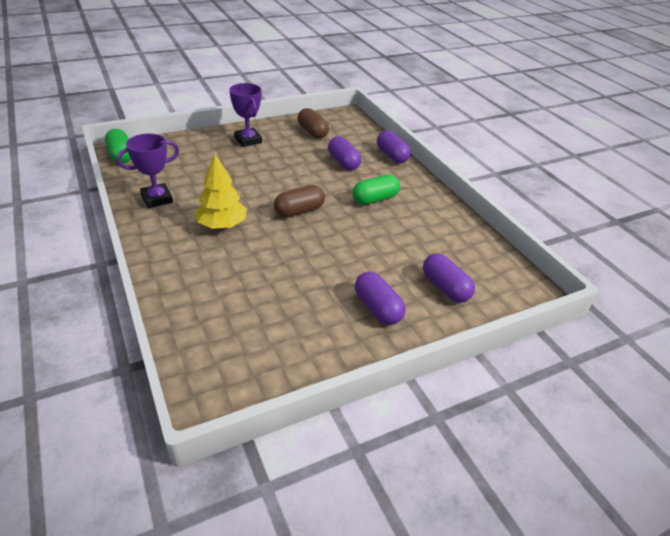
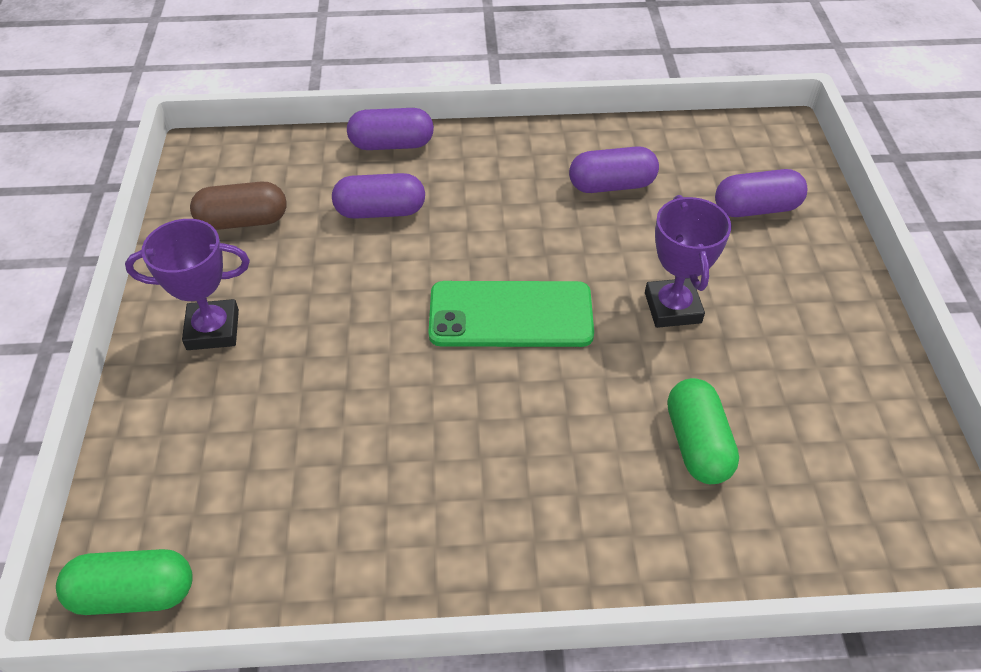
camera: 65 degrees left, 10 degrees up
(157, 199) = (371, 539): purple trophy -> purple trophy (672, 308)
(222, 225) = (511, 440): yellow tree -> none
(299, 211) = (510, 315): brown capsule -> green phone
(375, 199) = (515, 208): green capsule -> green capsule (697, 444)
(378, 308) = (784, 293): purple capsule -> purple capsule (611, 185)

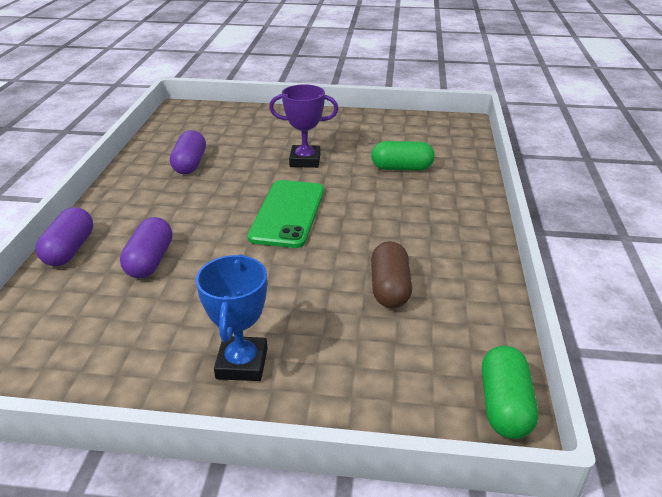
camera: 80 degrees left, 15 degrees down
(213, 329) = (242, 363): purple trophy -> blue trophy
(243, 221) = (108, 343): brown capsule -> brown capsule (390, 288)
(756, 208) = (240, 126): purple capsule -> none

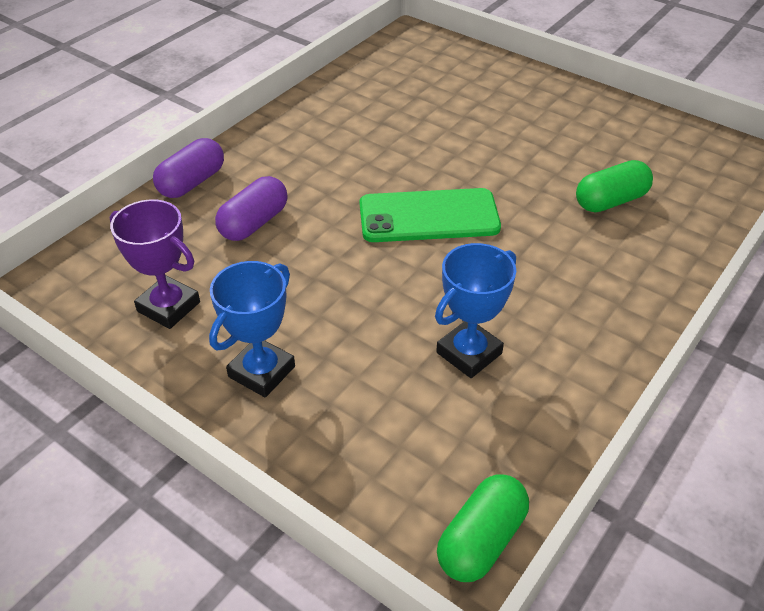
camera: 30 degrees right, 10 degrees up
(190, 164) = (369, 115): purple capsule -> none
(288, 213) = (429, 216): green phone -> green phone turned 45 degrees clockwise
(305, 160) = (500, 151): purple trophy -> purple trophy (168, 307)
(390, 288) = (469, 353): brown capsule -> blue trophy
(401, 168) = (610, 201): green capsule -> green capsule turned 60 degrees counterclockwise

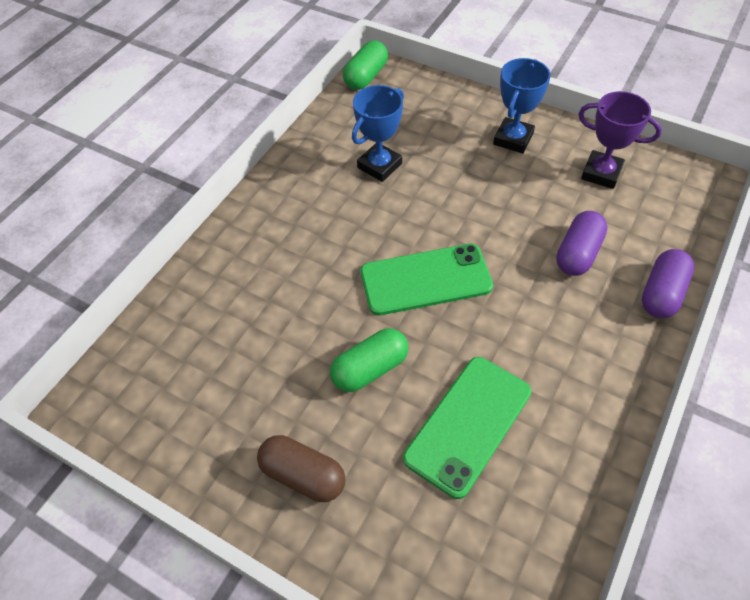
camera: 175 degrees right, 10 degrees up
(413, 119) = (468, 425): none -> green phone
(549, 105) = (303, 475): none -> brown capsule
(610, 201) = (256, 319): green capsule -> green capsule (370, 369)

